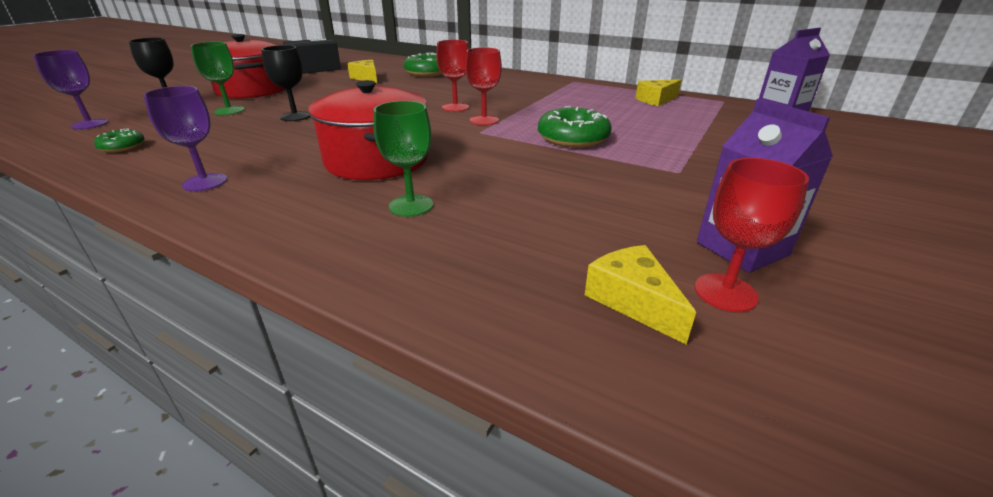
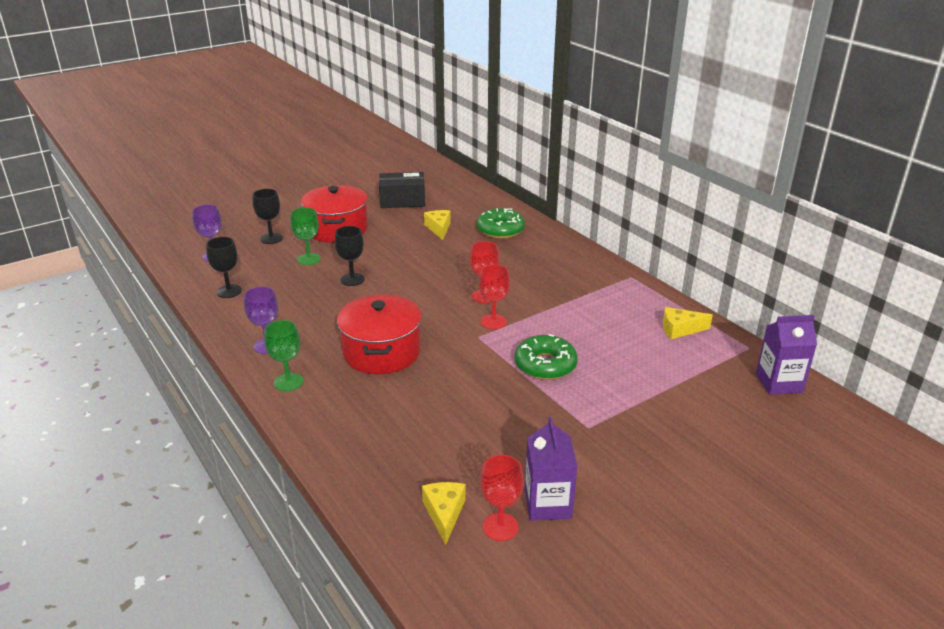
camera: 25 degrees right, 0 degrees up
(122, 147) = (229, 291): green donut -> black goblet
(411, 206) = (376, 404): green goblet -> green goblet (288, 382)

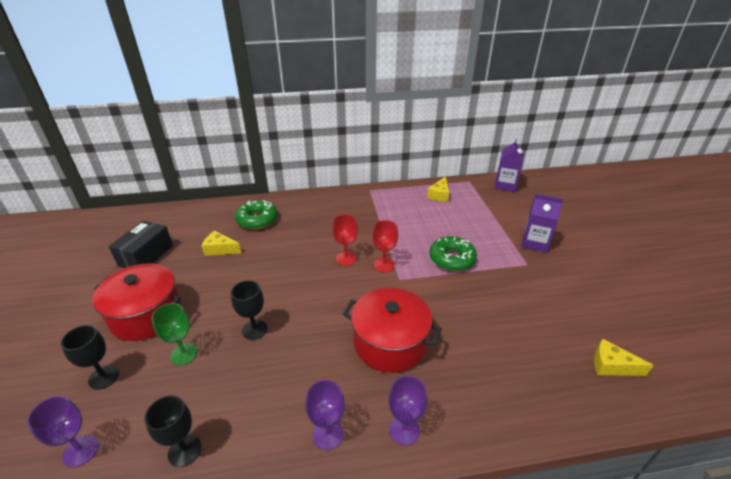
camera: 65 degrees left, 5 degrees up
(288, 382) = (404, 430): green goblet -> purple goblet
(500, 527) = (626, 339): red goblet -> none
(548, 504) = (603, 308): purple carton -> purple carton (535, 243)

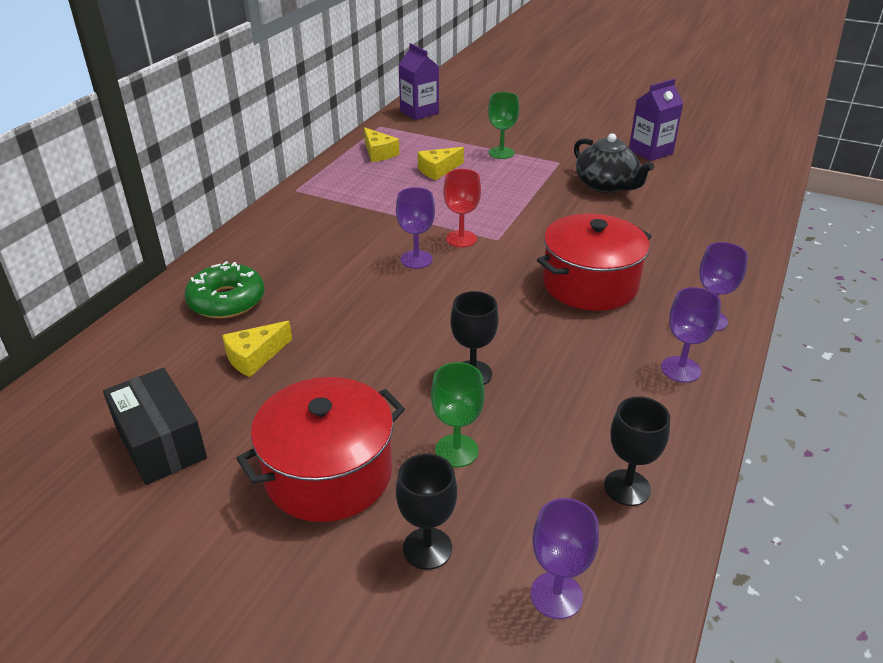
camera: 55 degrees left, 0 degrees up
(346, 258) = (416, 259): red goblet -> purple goblet
(452, 259) = (502, 195): green donut -> none
(503, 235) = (501, 153): none -> green goblet
(526, 299) = (606, 185): none -> black teapot
(535, 243) = (533, 143): purple carton -> purple carton (650, 151)
(611, 365) = (719, 187): yellow cheese -> yellow cheese (438, 170)

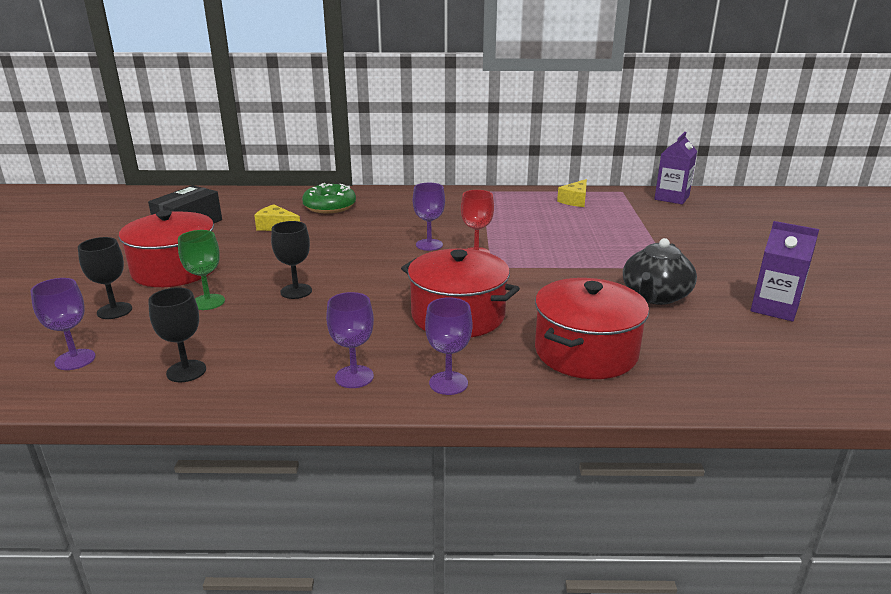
camera: 65 degrees right, 10 degrees down
(438, 170) = (577, 224): yellow cheese -> none
(501, 153) = (647, 240): green goblet -> none
(682, 243) = (586, 352): none -> red pot

